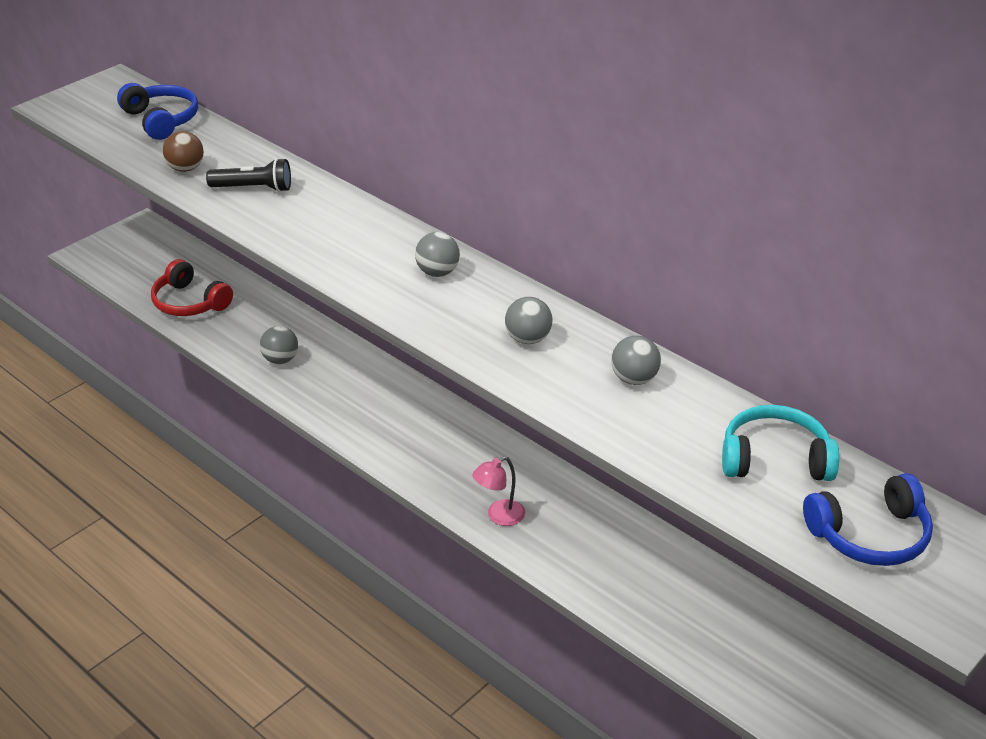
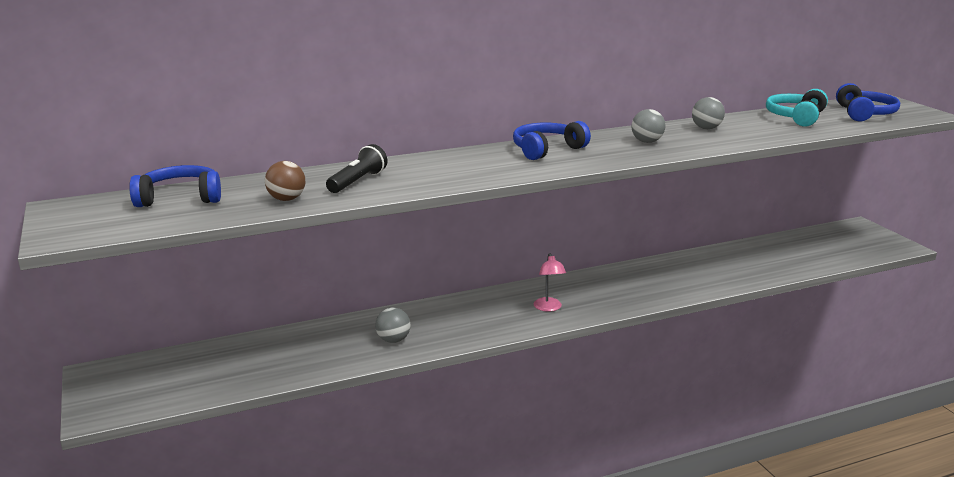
camera: 65 degrees left, 15 degrees down
(190, 302) = (259, 368): red headphones -> none
(437, 272) = (547, 150): grey ball -> blue headphones
(499, 516) = (644, 295): pink lamp -> pink lamp (549, 308)

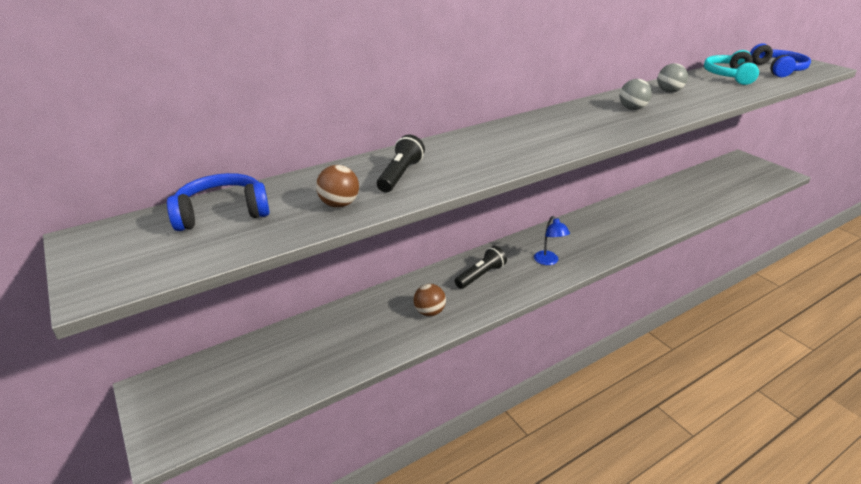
camera: 10 degrees left, 10 degrees up
(393, 340) = (429, 312): grey ball -> brown ball
(465, 314) = (480, 275): none -> black flashlight
(547, 150) = (553, 123): blue headphones -> none
(549, 308) = (548, 261): pink lamp -> blue lamp

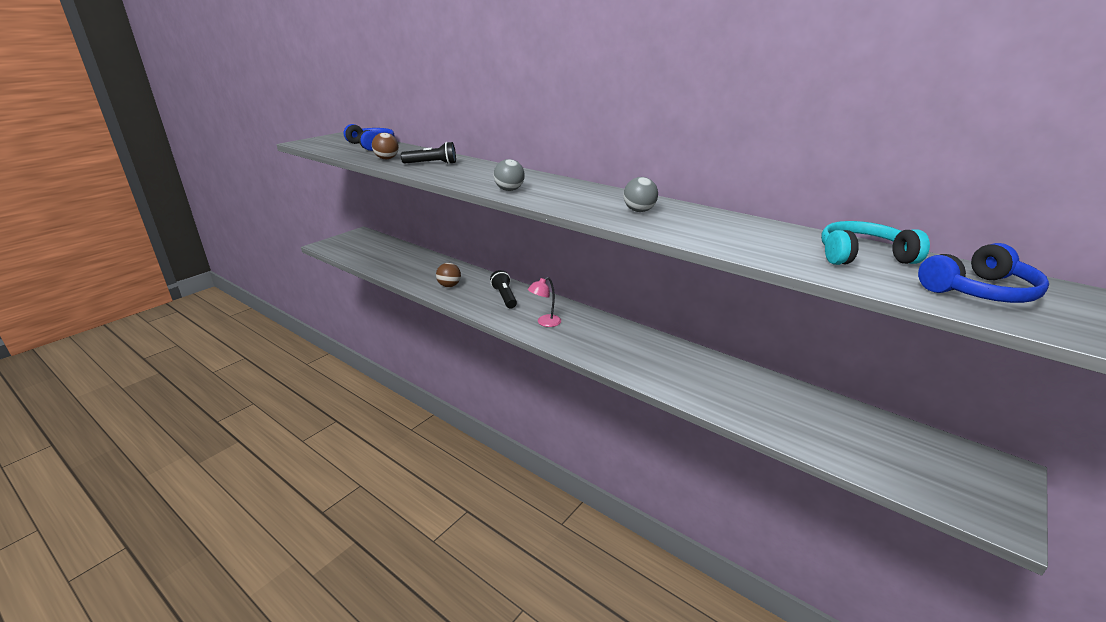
camera: 70 degrees right, 5 degrees down
(480, 275) = (504, 297): black flashlight -> black flashlight turned 135 degrees counterclockwise
(548, 261) = (545, 323): blue lamp -> pink lamp
(669, 91) = (726, 224): grey ball -> grey ball (509, 190)

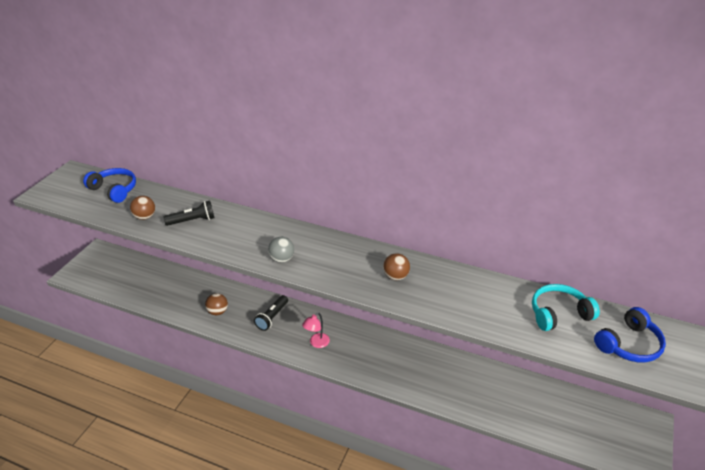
camera: 15 degrees left, 10 degrees up
(504, 297) = (272, 317): black flashlight -> black flashlight turned 120 degrees counterclockwise
(639, 211) = (395, 276): grey ball -> brown ball

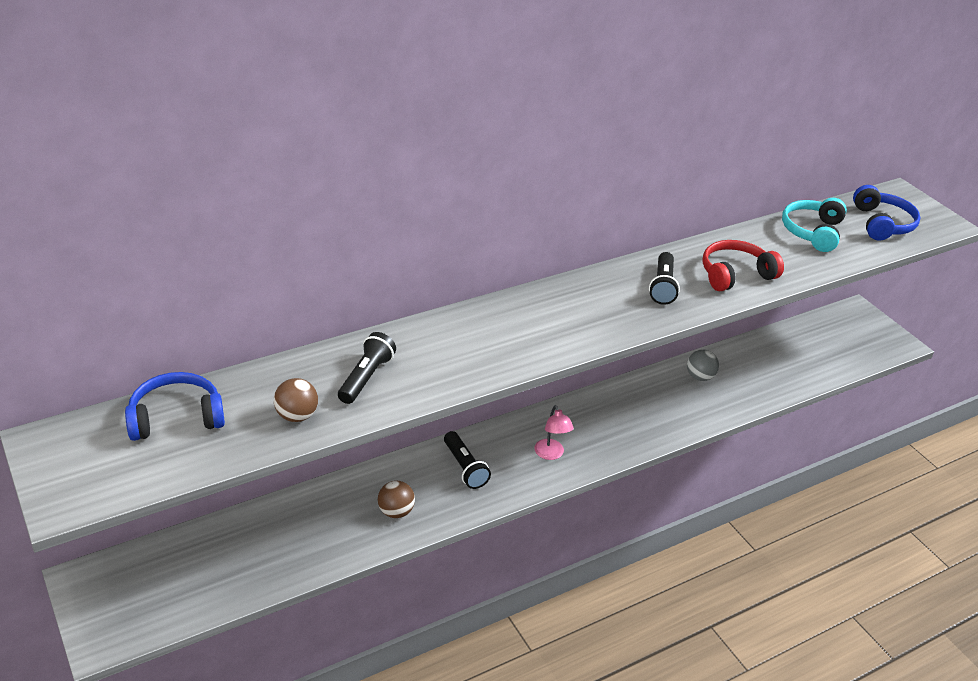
camera: 55 degrees left, 0 degrees up
(282, 259) = (542, 345): grey ball -> grey ball (699, 377)
(395, 276) = (662, 286): brown ball -> black flashlight
(451, 300) = (735, 275): none -> red headphones

